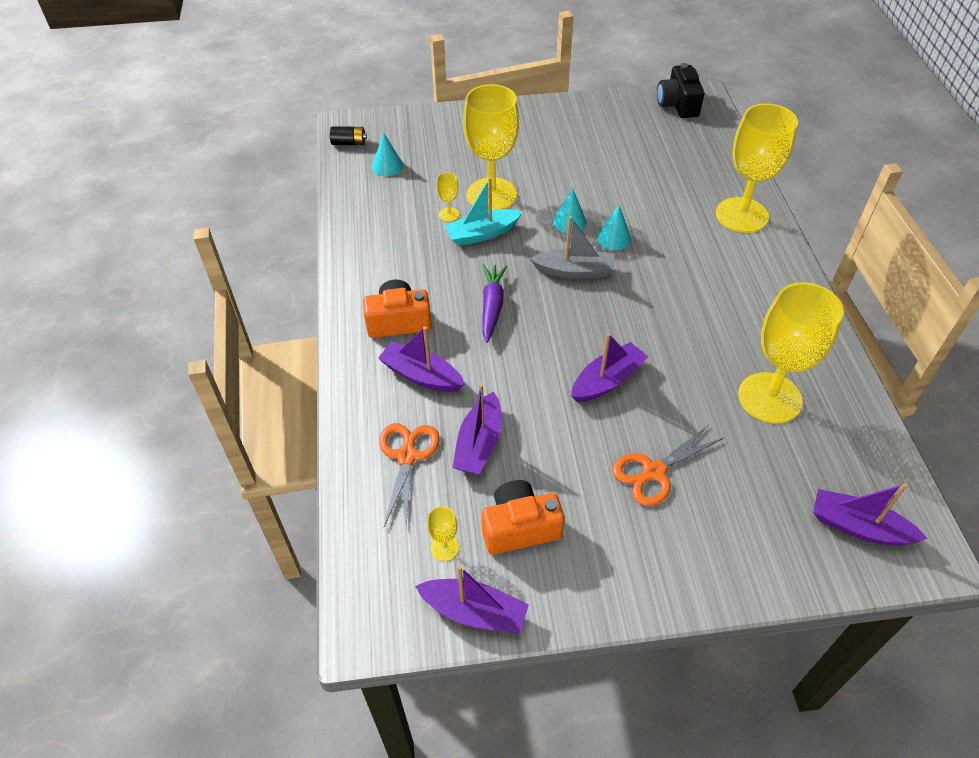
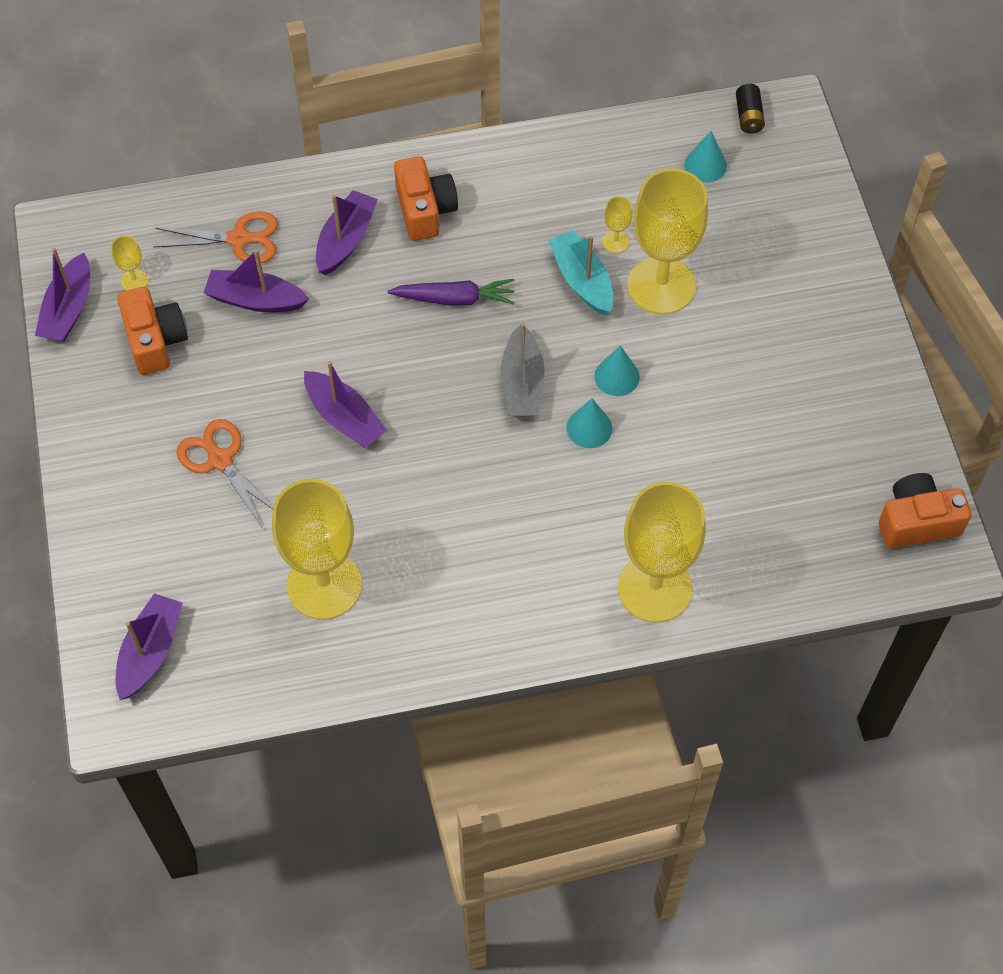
camera: 85 degrees right, 10 degrees up
(678, 104) = (917, 522): black camera -> orange camera

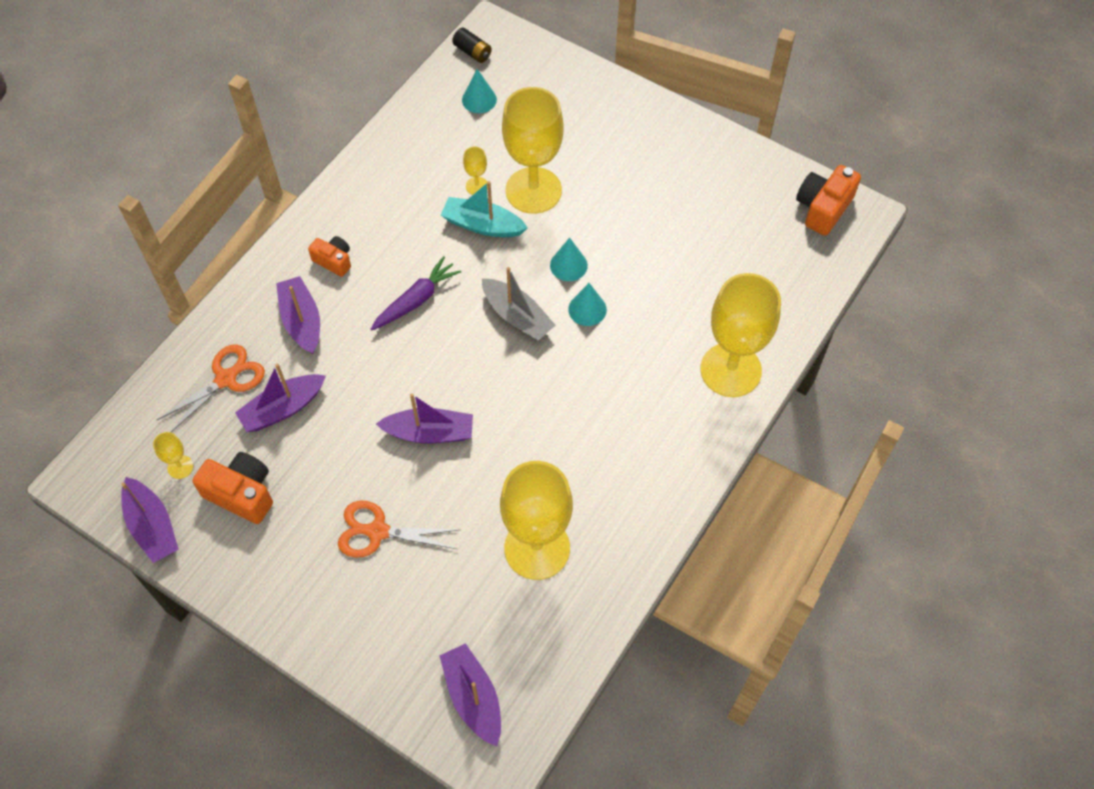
camera: 45 degrees left, 0 degrees up
(425, 210) = (333, 261): orange camera -> orange camera, size x0.62

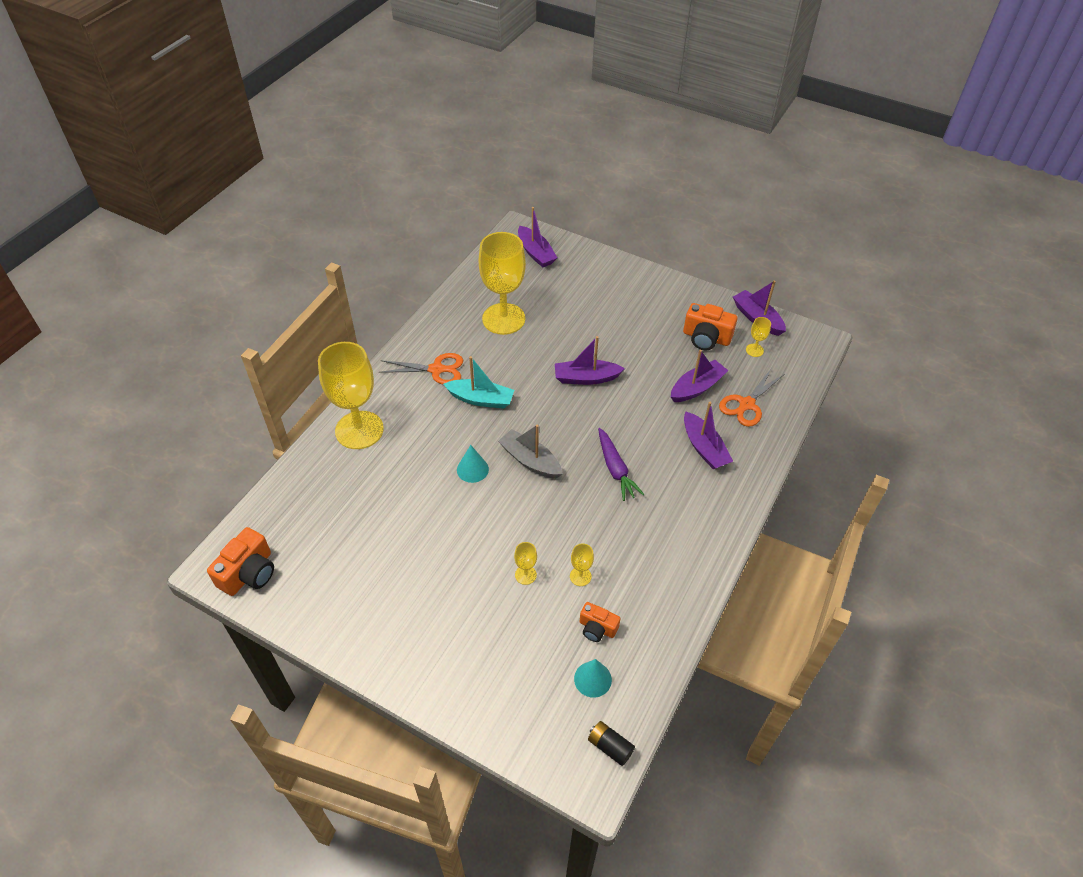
camera: 175 degrees right, 10 degrees down
(333, 261) = (694, 498): orange camera -> orange camera (597, 628)
(378, 531) = (609, 322): orange scissors -> orange scissors (436, 369)
(416, 300) = (615, 469): purple carrot -> purple carrot turned 60 degrees counterclockwise
(482, 225) = (569, 537): turquoise boat -> turquoise boat (481, 399)
(533, 190) = (525, 575): yellow goblet -> yellow goblet, size x0.40
(568, 265) = (489, 505): turquoise cone -> none

